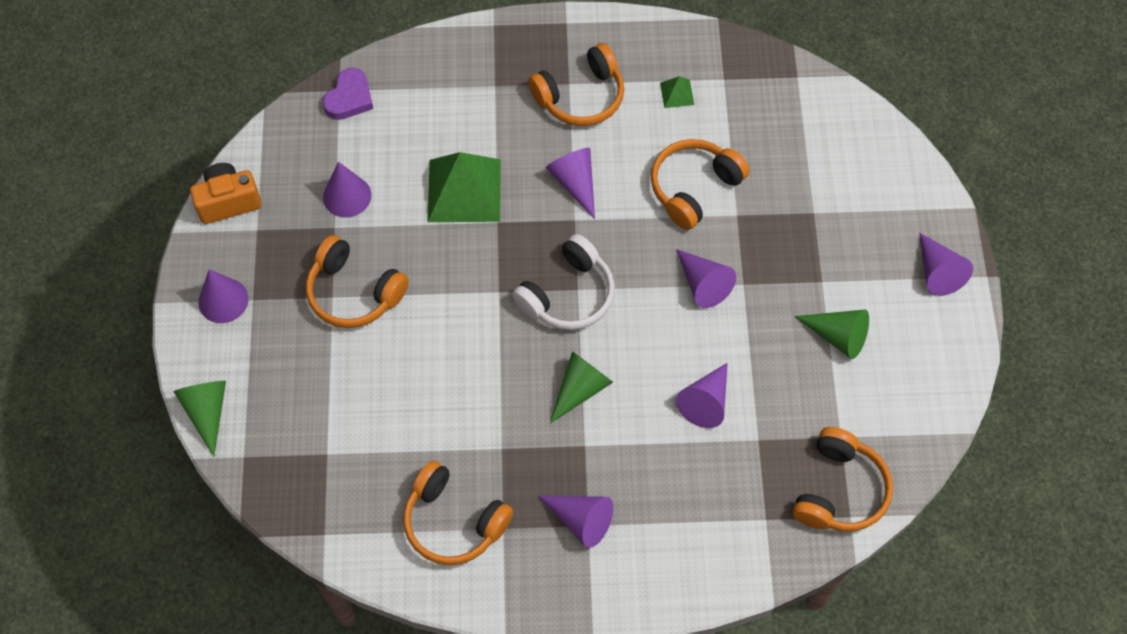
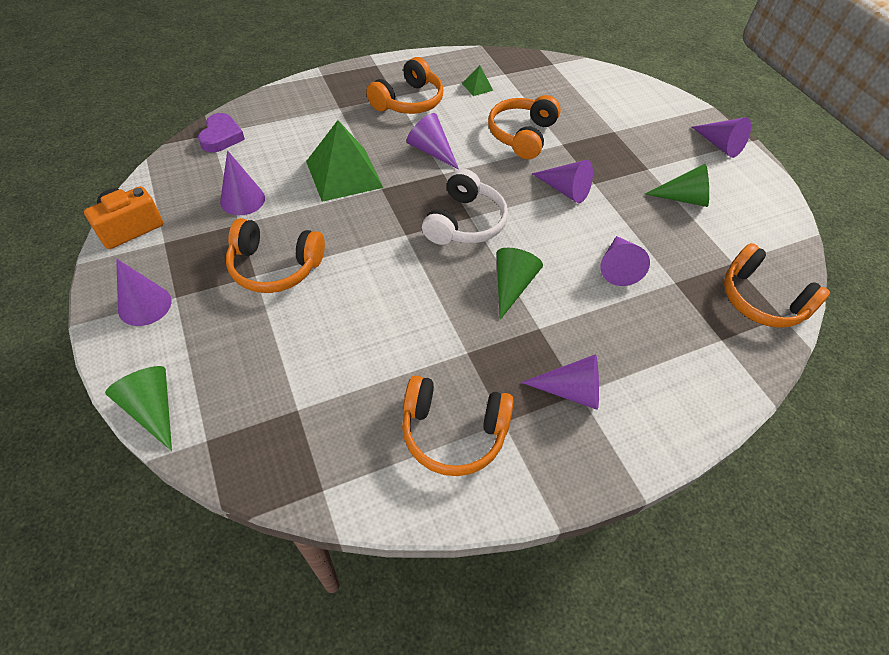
camera: 25 degrees left, 10 degrees down
(839, 490) = (760, 300): orange headphones -> orange headphones turned 135 degrees clockwise

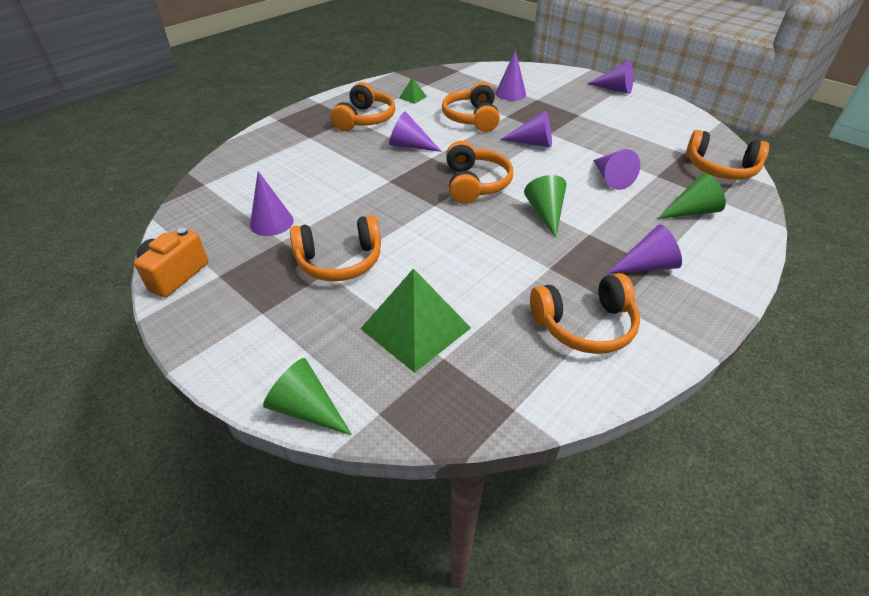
camera: 20 degrees left, 10 degrees down
(145, 305) = (236, 329): purple cone -> purple cone (510, 93)
(221, 137) = (216, 184): purple heart -> none
(344, 174) = (349, 180): green pyramid -> green pyramid (415, 328)
(465, 222) = (475, 184): white headphones -> orange headphones
(683, 198) = (618, 125): green cone -> green cone (691, 211)

